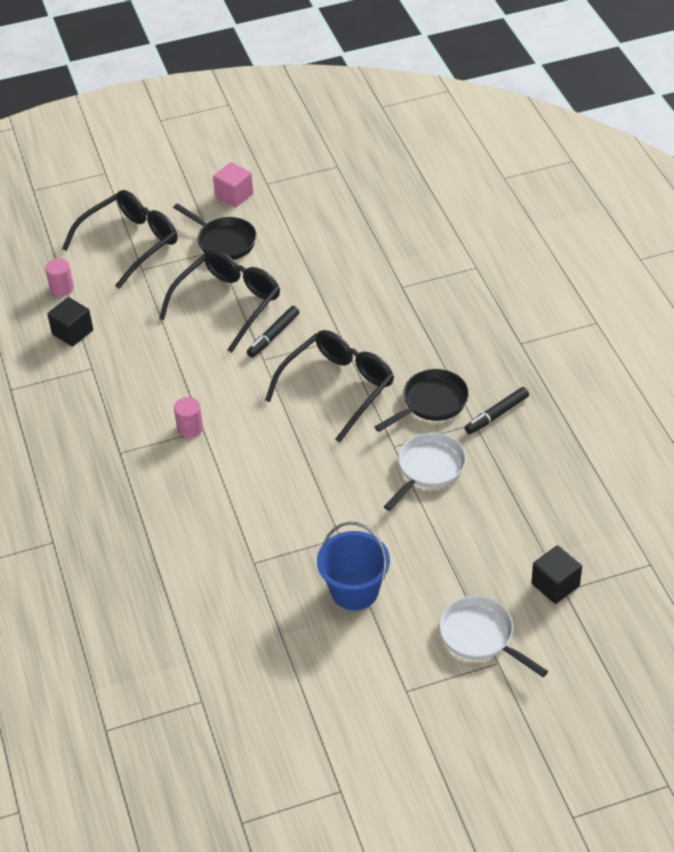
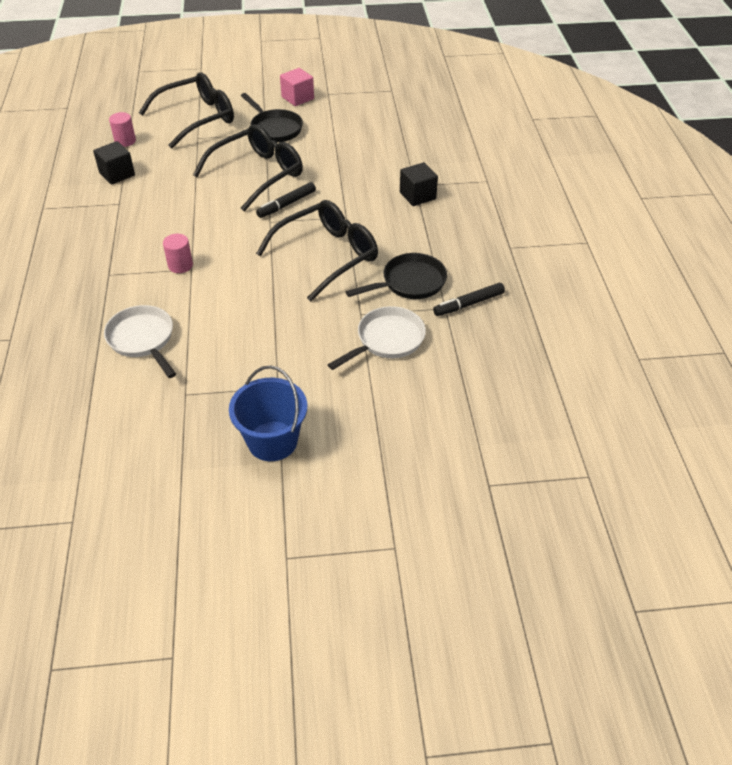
camera: 10 degrees right, 0 degrees up
(480, 636) = (385, 515): white pan -> white pan (143, 339)
(555, 585) = (481, 477): black cube -> black cube (417, 195)

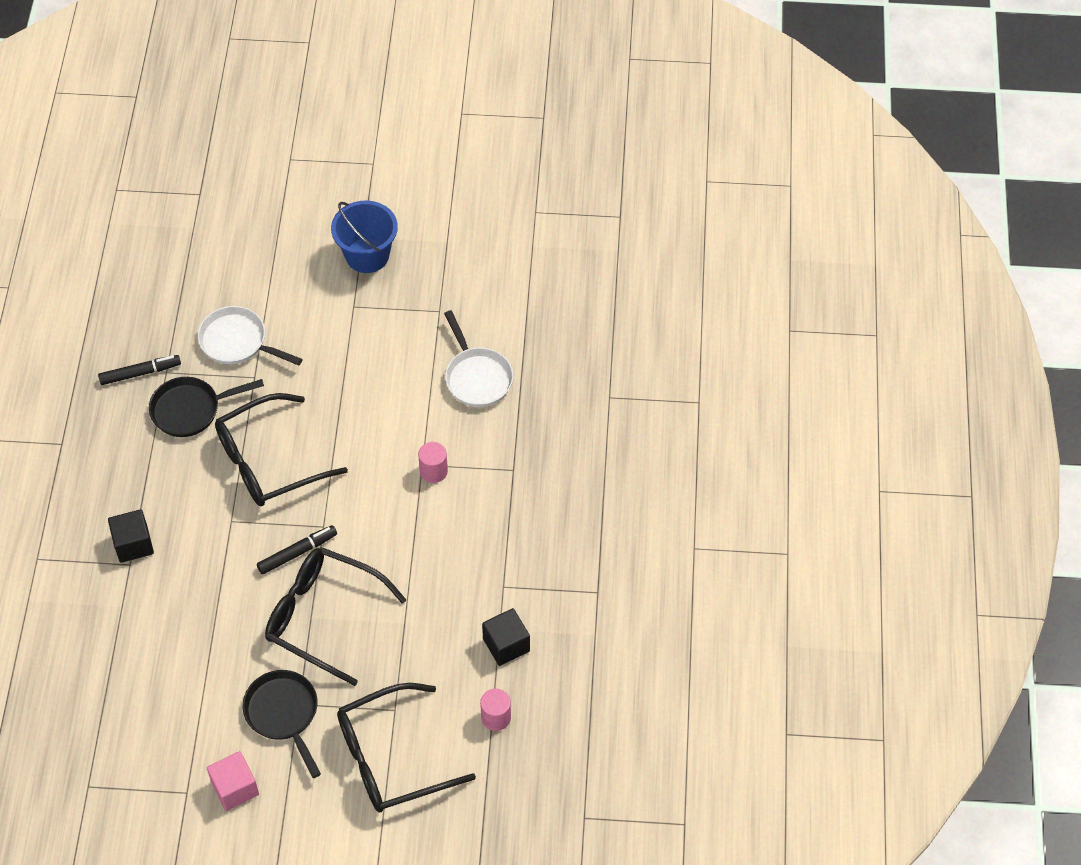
camera: 170 degrees left, 10 degrees up
(258, 174) = (323, 617): black glasses -> black glasses turned 60 degrees clockwise
(387, 340) = (237, 342): white pan -> white pan turned 60 degrees clockwise

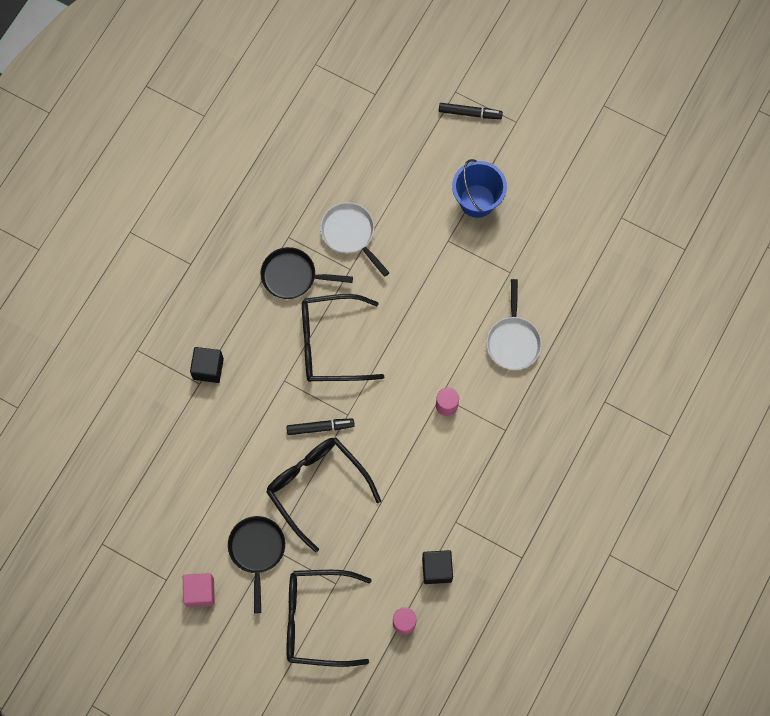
camera: 25 degrees right, 15 degrees up
(140, 373) = (269, 230): black marker -> black marker (470, 113)

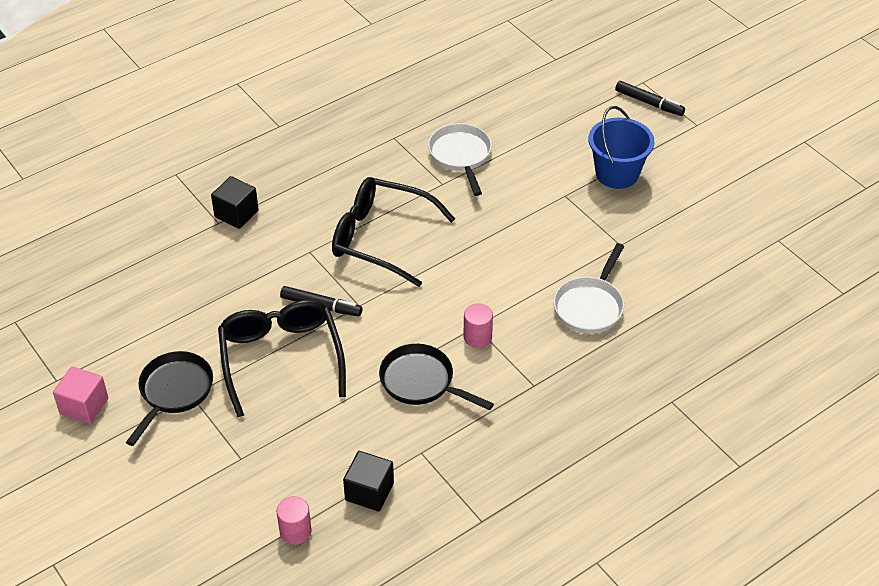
camera: 25 degrees right, 25 degrees down
(293, 276) = (377, 169): black pan -> black pan (421, 382)
(316, 619) = (194, 486): black glasses -> none

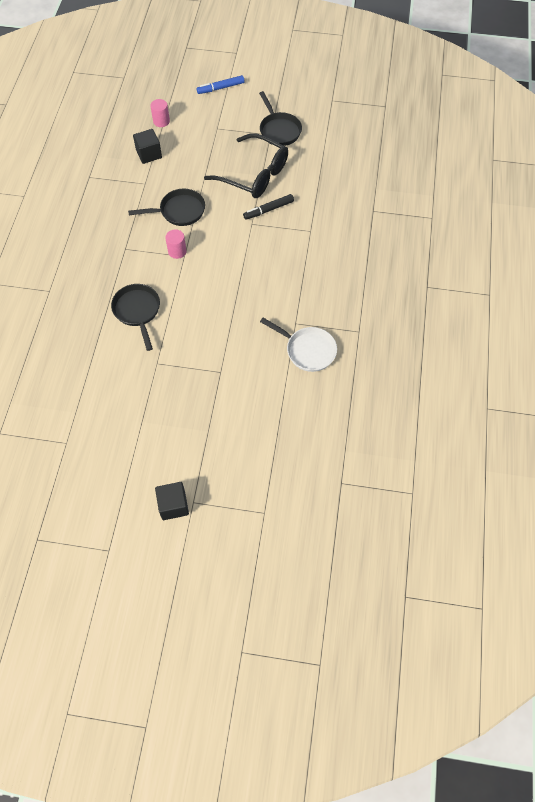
camera: 135 degrees right, 15 degrees up
(84, 406) = (306, 100): pink cube -> none
(154, 519) = (220, 88): none -> blue marker
(236, 214) = (372, 221): black cube -> black cube (173, 505)
(380, 238) = (286, 265): black glasses -> none
(590, 306) = (137, 311): white pan -> black pan
(617, 173) = (206, 414): blue bucket -> none
(649, 103) = (241, 495): black marker -> none

